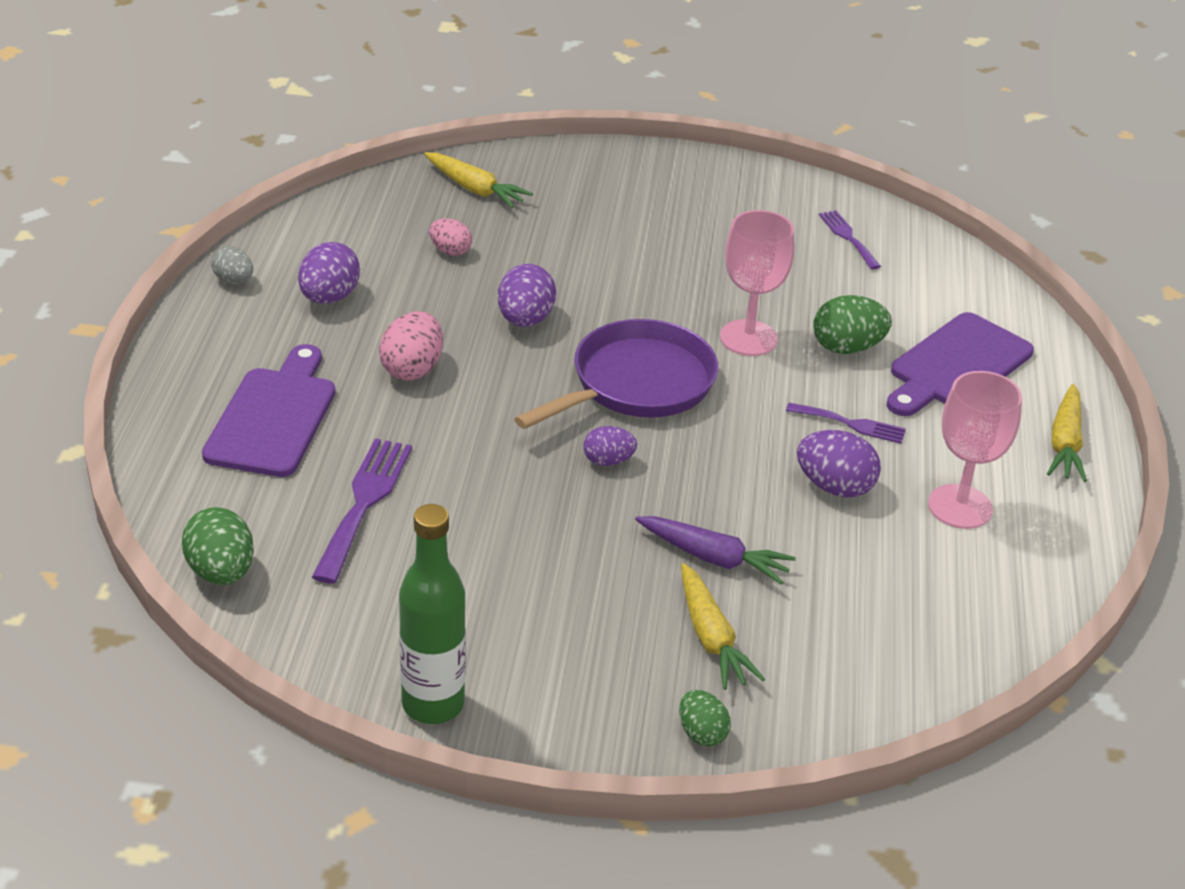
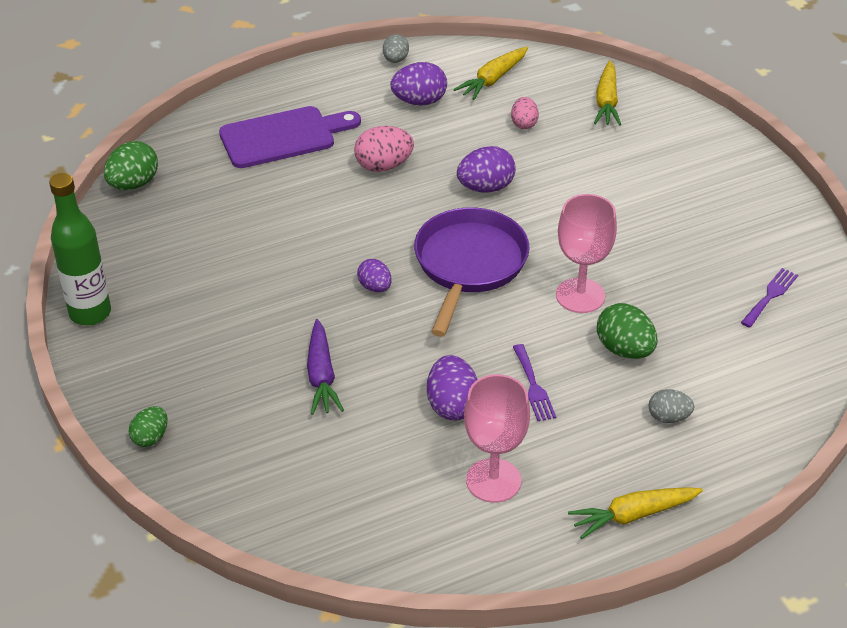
camera: 60 degrees right, 5 degrees up
(364, 503) = (239, 206): purple fork -> none
(636, 384) = (469, 265): purple pan -> purple pan turned 90 degrees counterclockwise
(711, 637) = (242, 406): yellow carrot -> yellow carrot (493, 79)
(957, 365) = (668, 417): purple cutting board -> grey egg

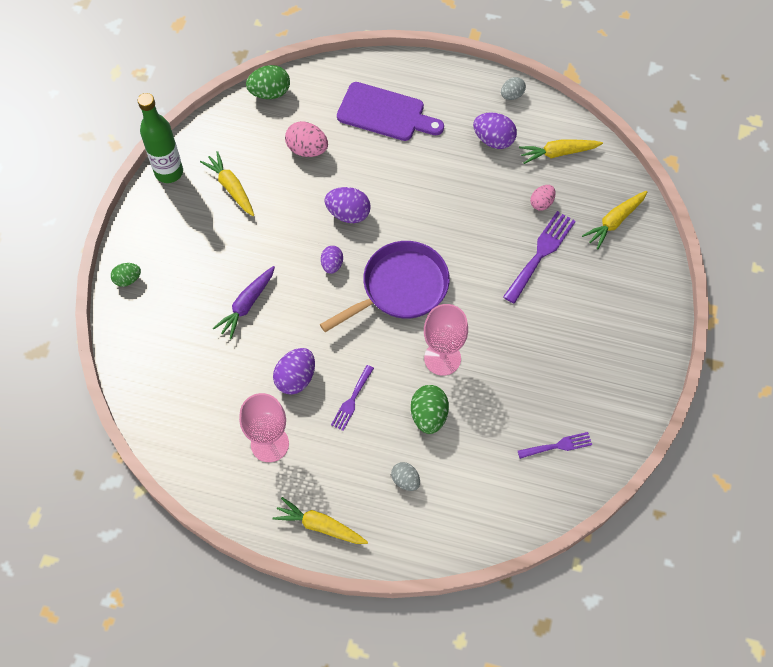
camera: 40 degrees right, 20 degrees up
(182, 286) = (231, 187): none -> yellow carrot
(383, 166) = (422, 177): pink egg -> pink egg (307, 149)
(485, 187) = (467, 237): purple egg -> purple egg (348, 214)
(570, 161) = (541, 253): none -> purple fork

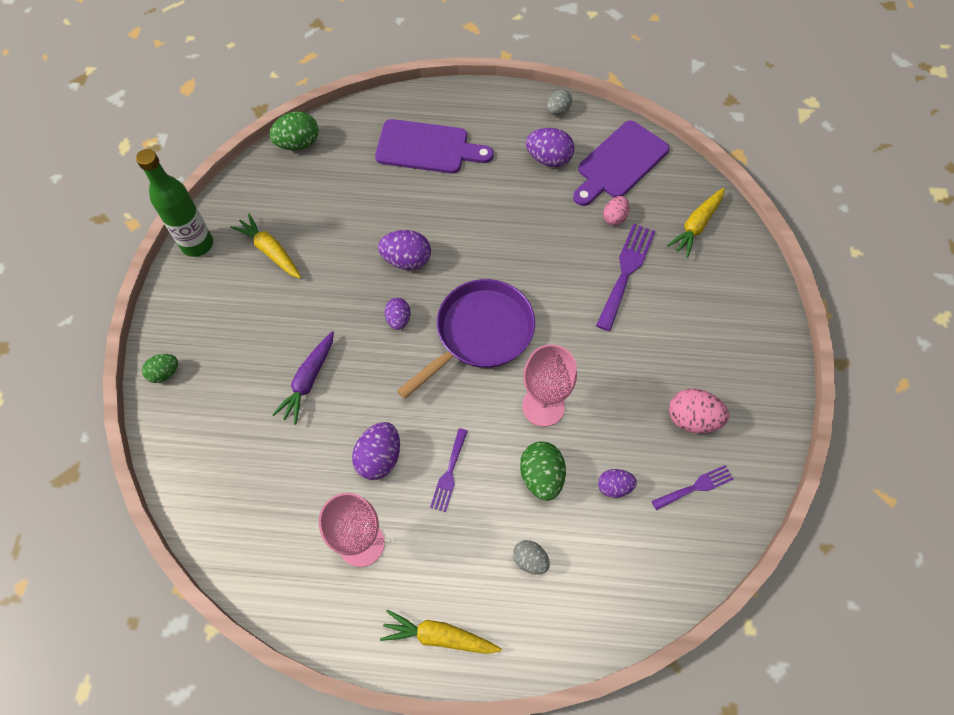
camera: 10 degrees left, 0 degrees up
(307, 149) = (349, 197): pink egg -> pink egg (692, 419)
(488, 434) = (614, 487): none -> purple egg
(558, 153) = (620, 163): yellow carrot -> purple cutting board

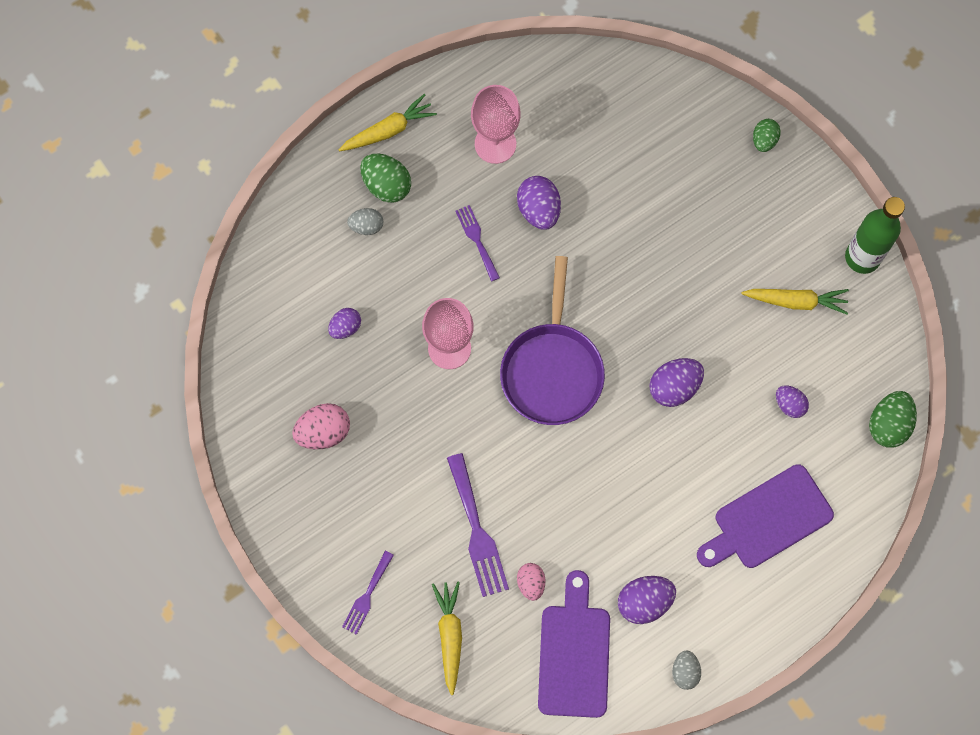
camera: 140 degrees right, 10 degrees up
(308, 380) = (649, 222): purple carrot -> none
(398, 319) = (629, 328): purple egg -> purple egg (789, 404)
(541, 476) = (406, 292): green egg -> green egg (386, 185)
(695, 487) = (283, 376): purple fork -> purple fork (367, 596)

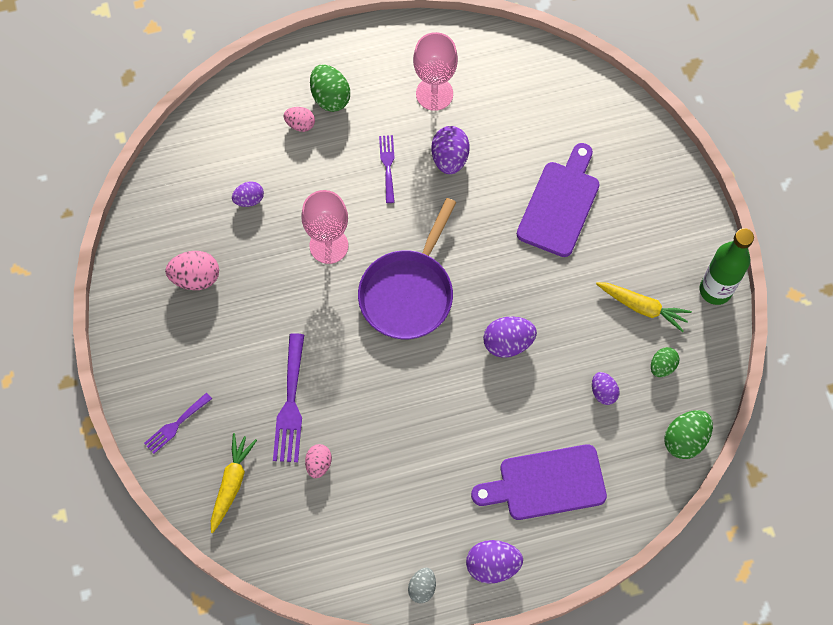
camera: 20 degrees right, 5 degrees down
(366, 226) = (300, 124): grey egg -> pink egg
(388, 130) = (350, 54): yellow carrot -> none
(574, 654) = (331, 537): purple cutting board -> purple cutting board (560, 204)
(644, 602) = (410, 515): purple egg -> purple egg (492, 565)
(764, 140) = (666, 165): green egg -> green egg (662, 366)

